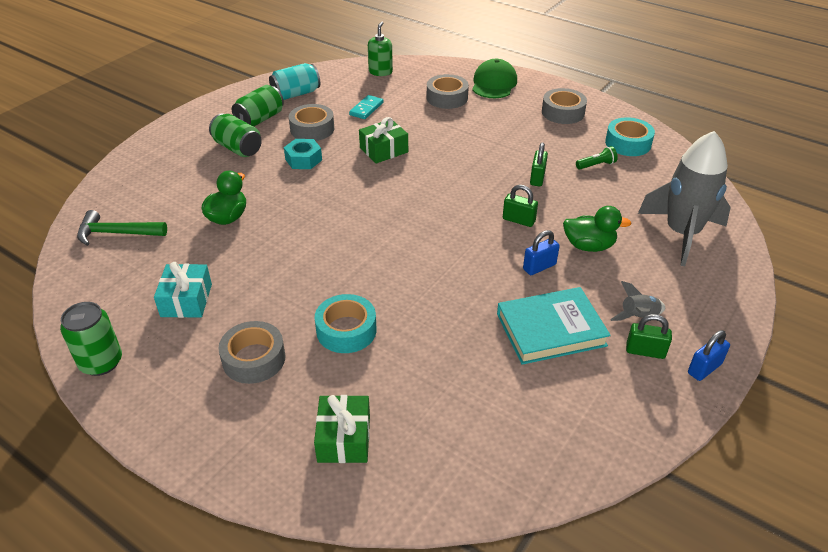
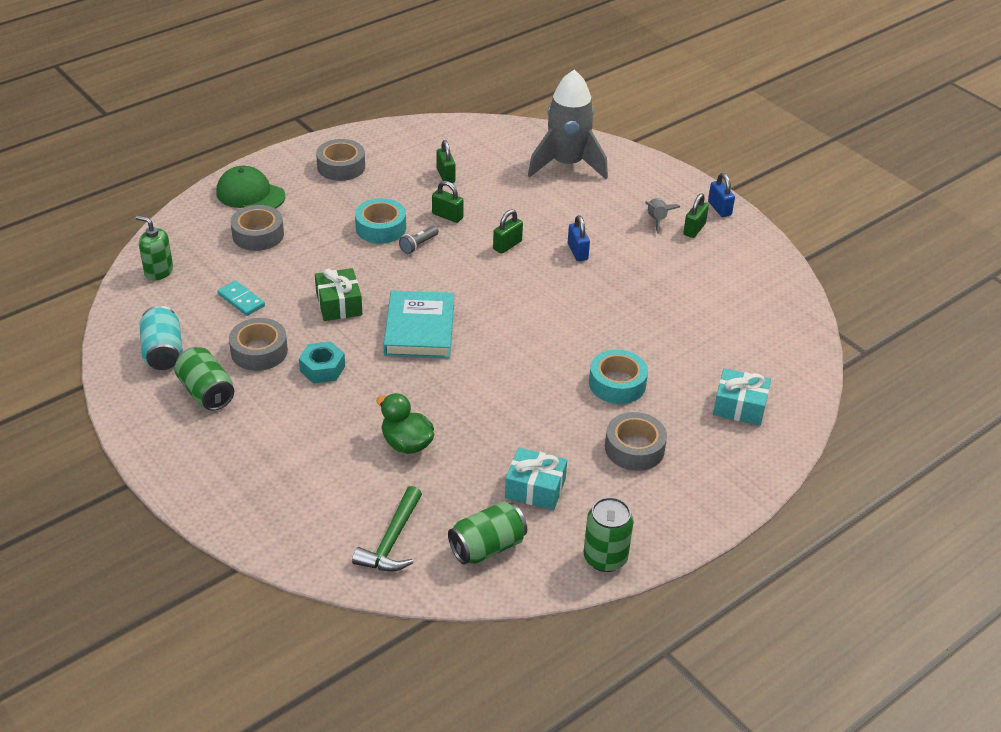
camera: 75 degrees left, 0 degrees up
(238, 148) = (264, 420): green can -> green can (487, 547)
(344, 438) = (739, 406): green gift -> turquoise gift
(484, 171) = (418, 245): none -> grey flashlight
(551, 330) = (656, 268): turquoise book -> turquoise book (420, 329)
(589, 246) = (561, 217): green duck -> none
(596, 165) = (445, 175): green flashlight -> green padlock
(628, 143) = (420, 146): turquoise tape -> turquoise tape (380, 228)

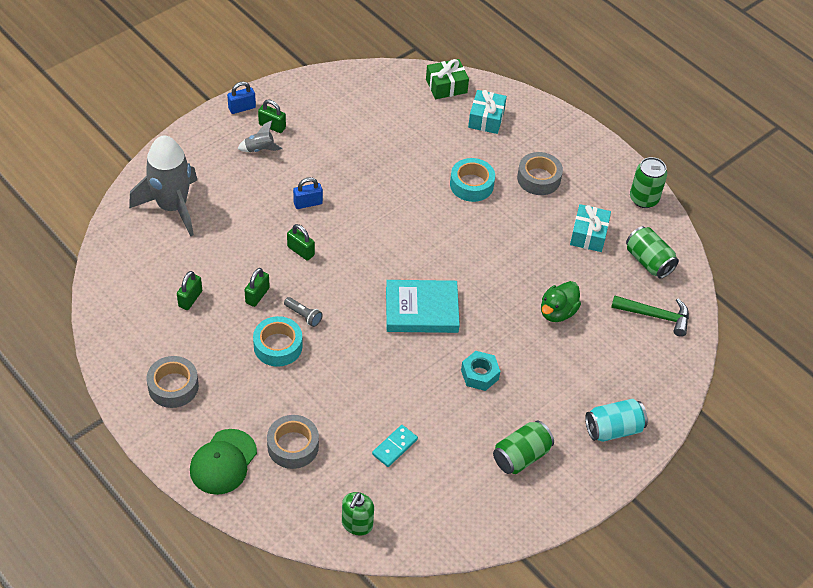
camera: 95 degrees left, 10 degrees up
(163, 352) = (474, 498): turquoise can -> turquoise can (613, 429)
(259, 351) = (463, 423): grey tape -> none
(339, 304) = (393, 370): green gift -> green gift (446, 86)
(445, 175) = (190, 299): green padlock -> green padlock turned 45 degrees counterclockwise

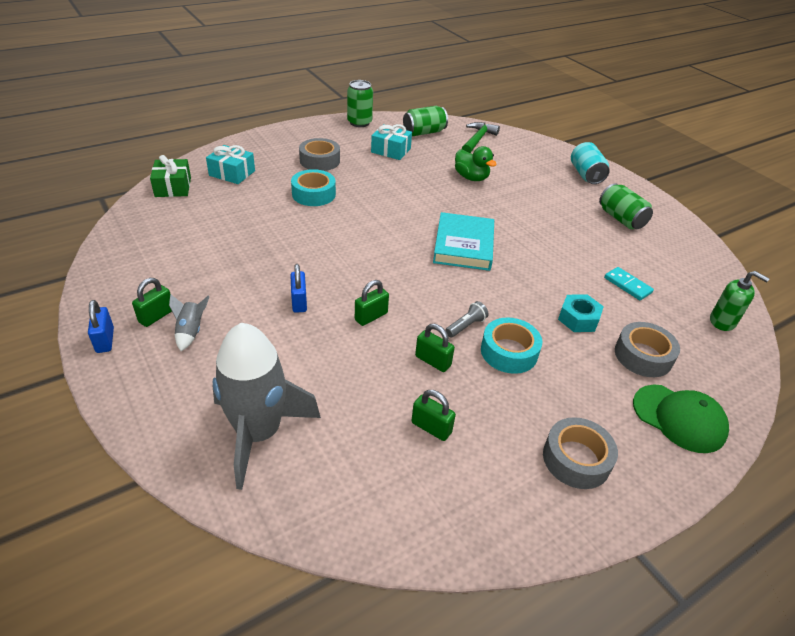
camera: 80 degrees left, 10 degrees down
(479, 374) = (539, 225): turquoise nut -> turquoise nut (578, 319)

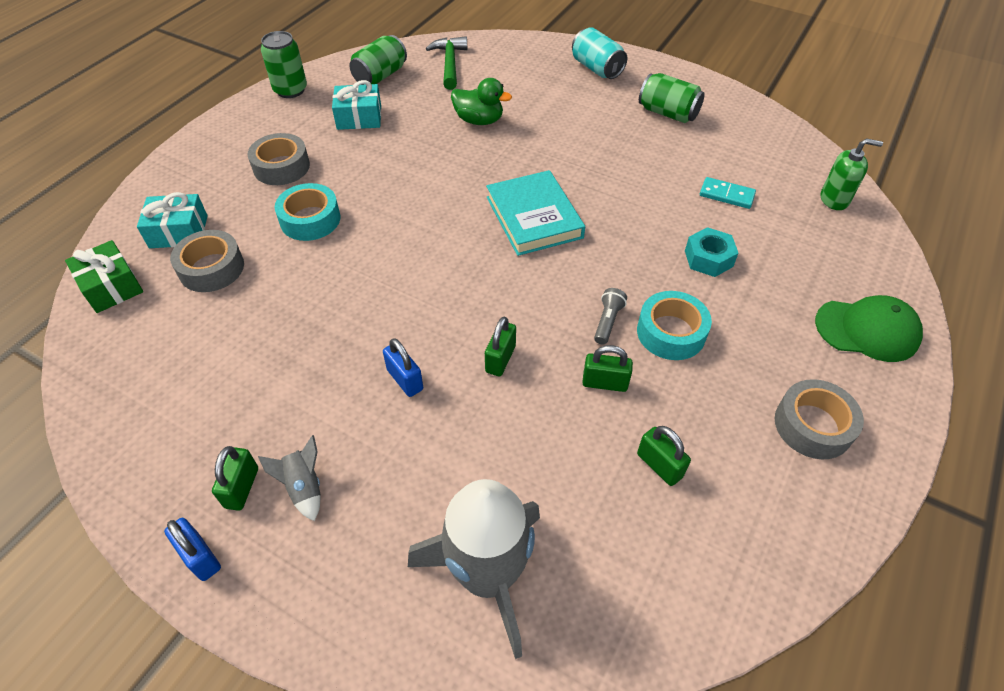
camera: 25 degrees left, 10 degrees up
(431, 427) = (659, 465): green padlock -> green padlock turned 45 degrees clockwise
(643, 356) = (793, 274): grey tape -> grey tape (211, 268)

